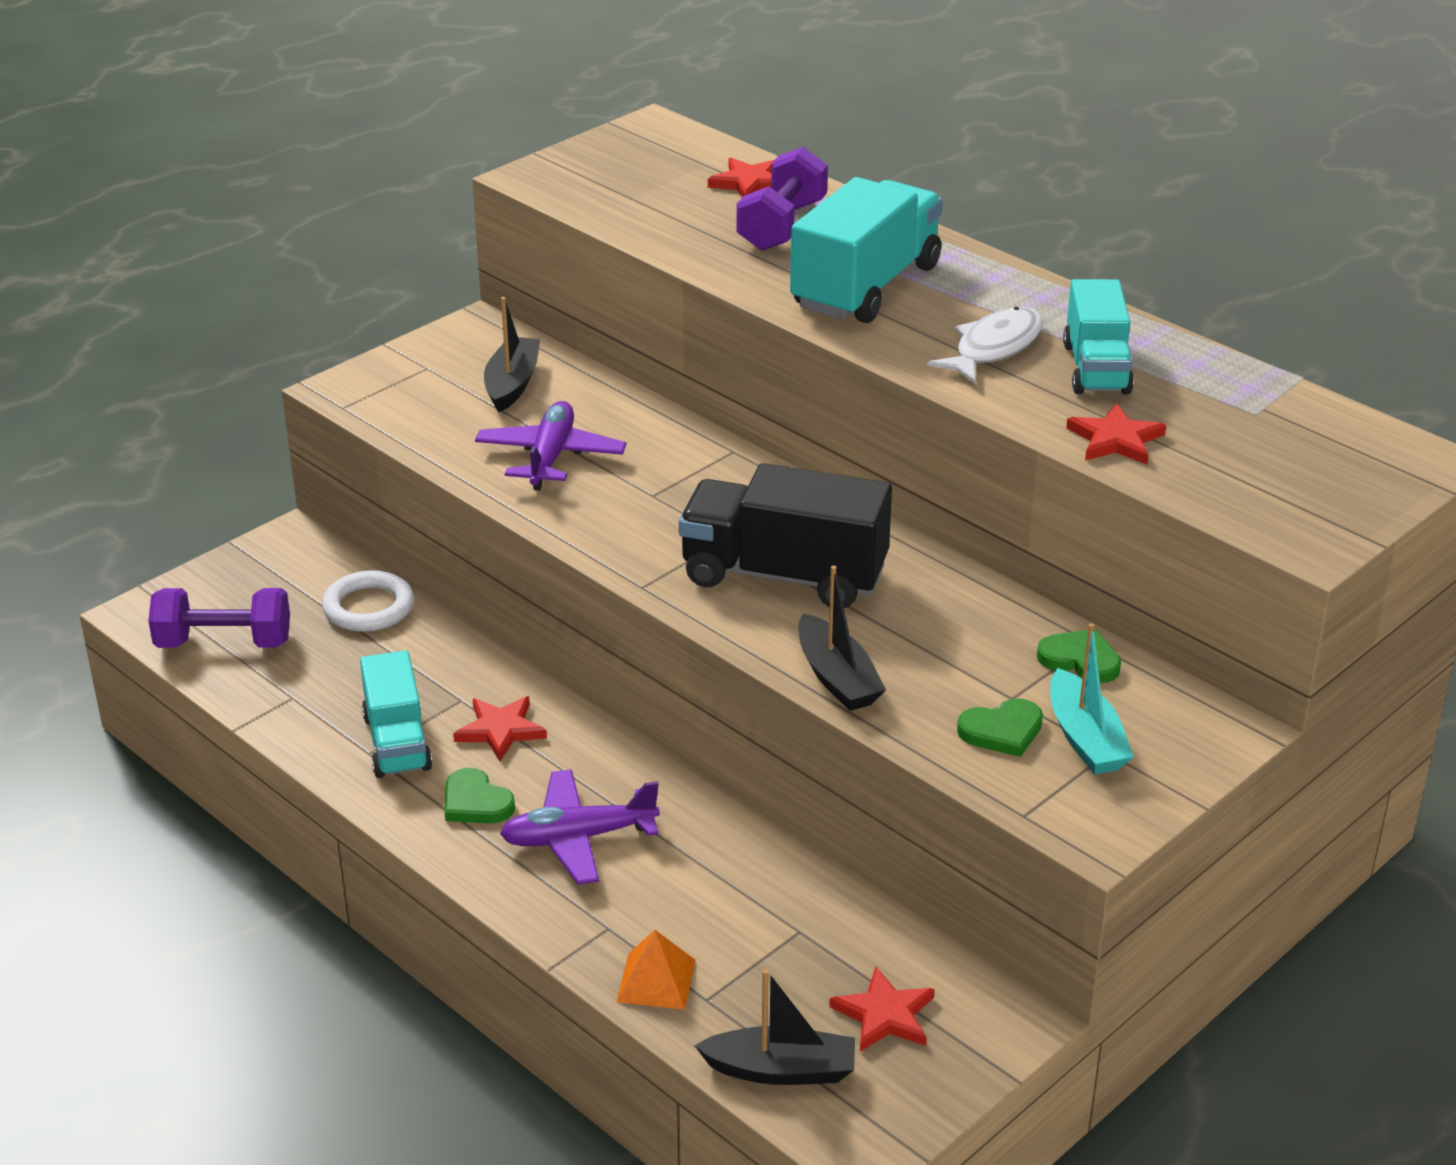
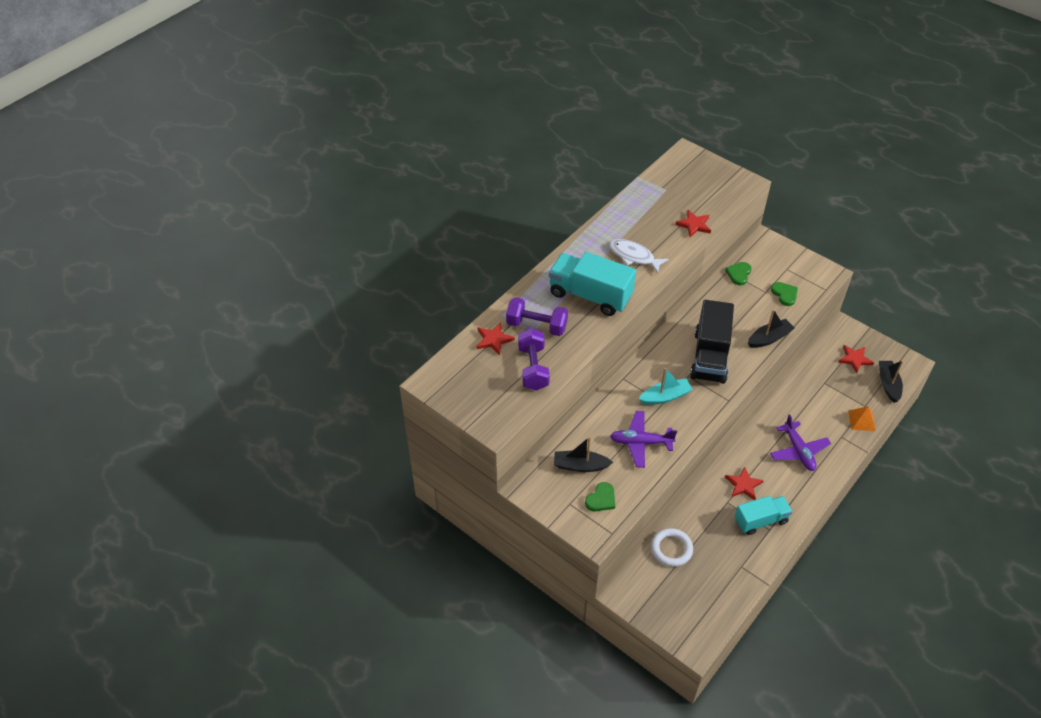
camera: 95 degrees left, 15 degrees up
(224, 643) = (710, 604): purple dumbbell -> purple dumbbell (533, 368)
(476, 802) = (788, 487): green heart -> green heart (601, 499)
(1085, 738) = (782, 274): turquoise boat -> turquoise boat (665, 396)
(1096, 368) = (643, 228): turquoise truck -> none

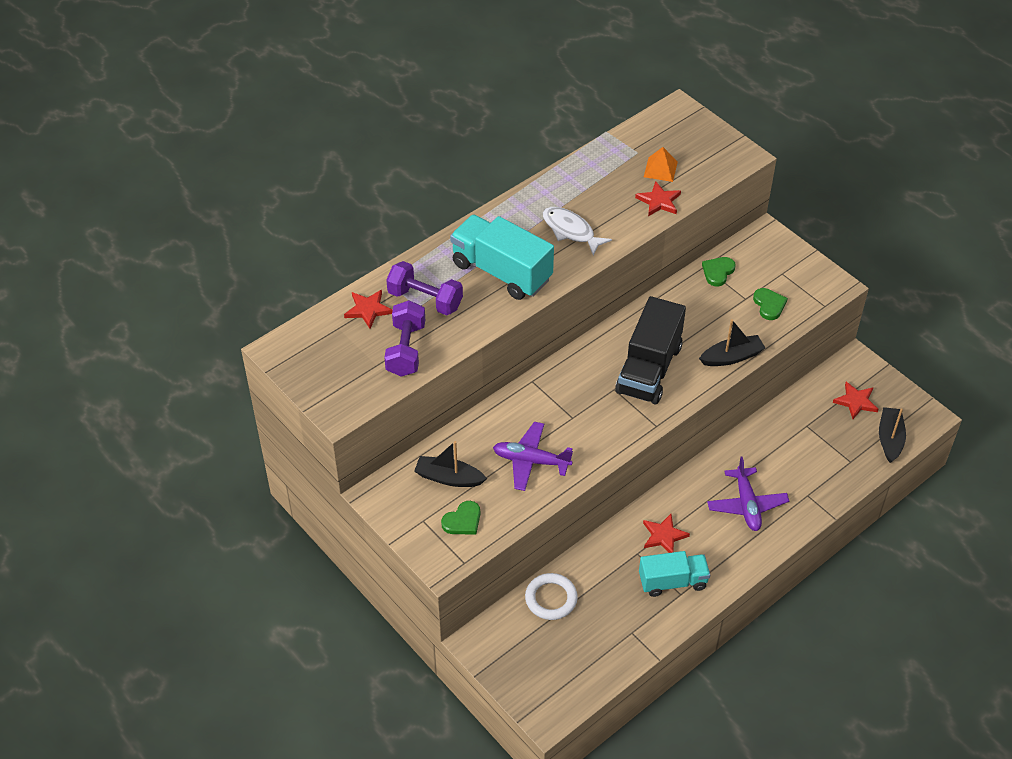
camera: 10 degrees right, 0 degrees up
(665, 396) = (578, 410): turquoise boat -> none
(861, 420) = (840, 479): orange pyramid -> orange pyramid (660, 169)

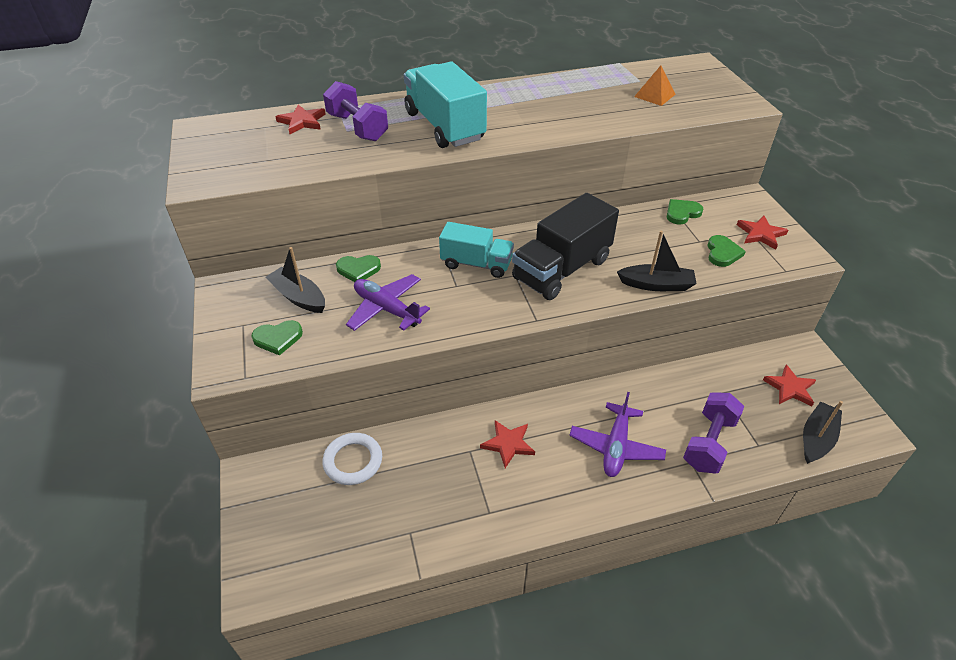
camera: 25 degrees right, 5 degrees down
(406, 350) = (304, 156): purple dumbbell -> purple dumbbell (709, 443)
(479, 432) = (358, 269): none -> green heart
(571, 231) = (534, 115): white fish -> none
(659, 201) = (637, 115): red star -> red star (760, 234)
(672, 582) = (488, 495): turquoise truck -> turquoise truck (476, 264)

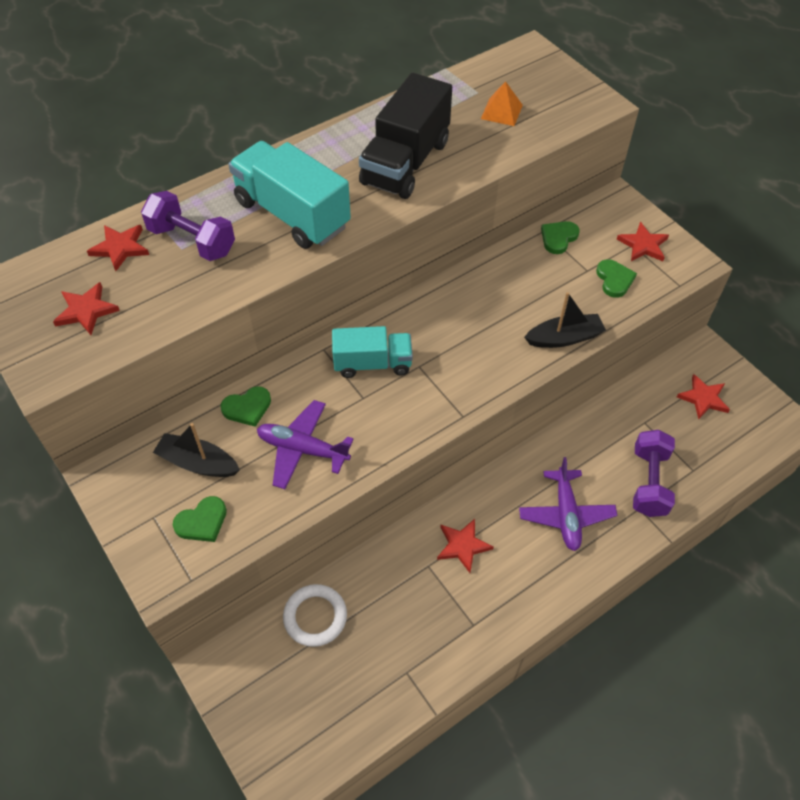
camera: 20 degrees left, 10 degrees up
(252, 152) = (86, 311): none -> red star
(562, 269) = (464, 345): black truck -> black truck (405, 163)
(816, 438) = (741, 446): black boat -> none

